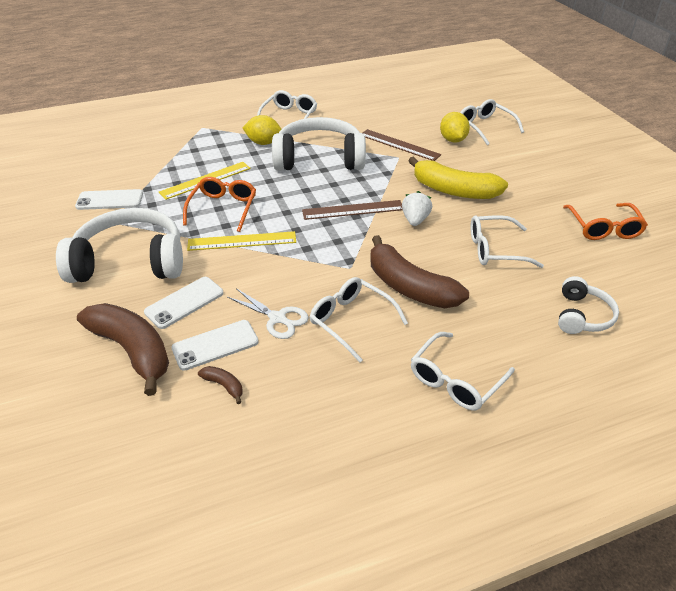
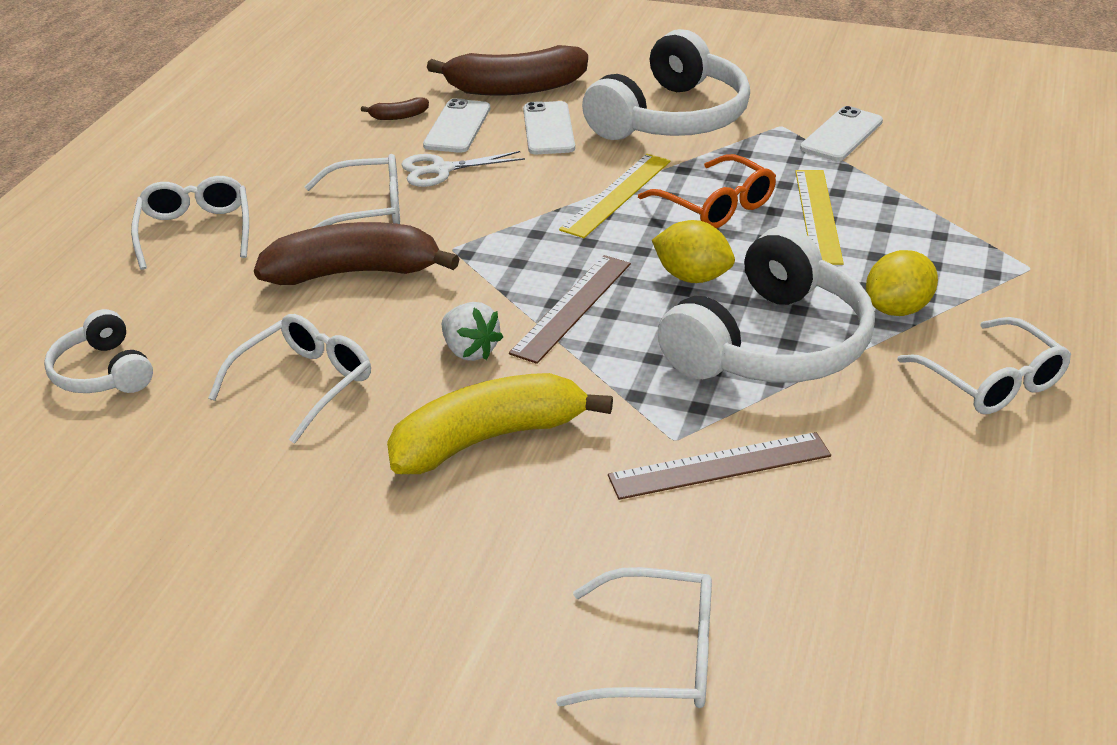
camera: 130 degrees right, 5 degrees down
(452, 140) = (657, 557): yellow lemon -> yellow lemon (692, 277)
(604, 228) = (163, 540): orange glasses -> none

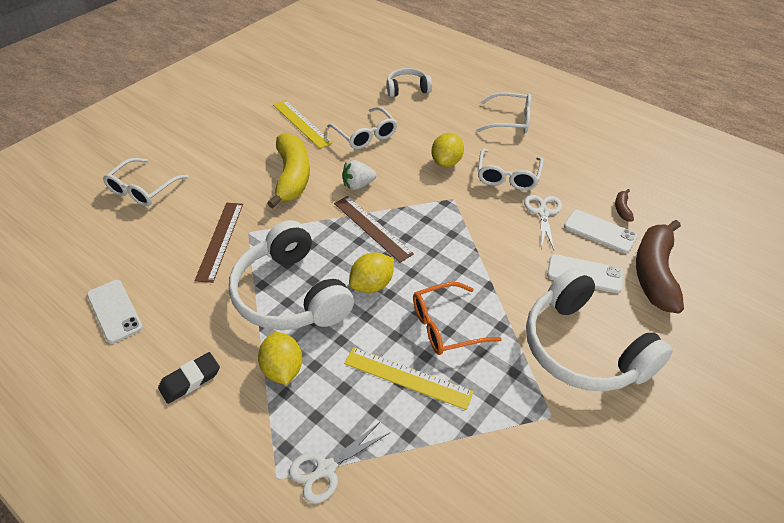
camera: 110 degrees right, 10 degrees up
(354, 272) = (446, 162): brown banana -> yellow lemon
(616, 195) = (481, 281): yellow ruler -> yellow ruler (302, 123)
(841, 135) = (521, 453): white phone -> white phone (115, 311)
(984, 239) = (326, 469): none -> white scissors
(993, 382) = (190, 380): white glasses -> black eraser

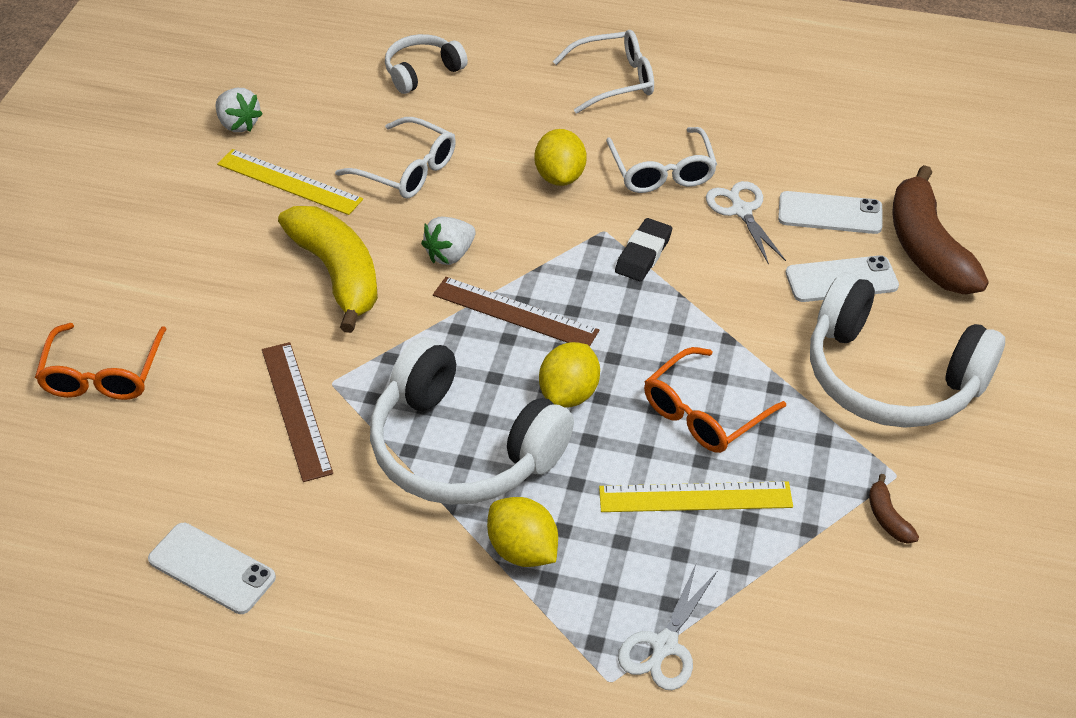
camera: 25 degrees left, 0 degrees up
(142, 190) = (102, 375): white glasses -> orange glasses
(190, 380) = (403, 614): black eraser -> black eraser (643, 254)
(297, 89) = (238, 124): none -> white strawberry
(622, 209) = (842, 171): brown banana -> brown banana (887, 517)

